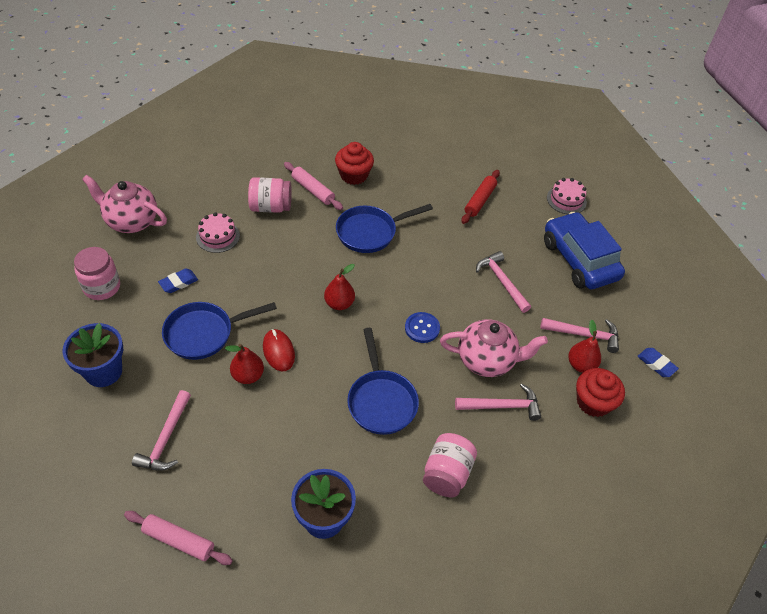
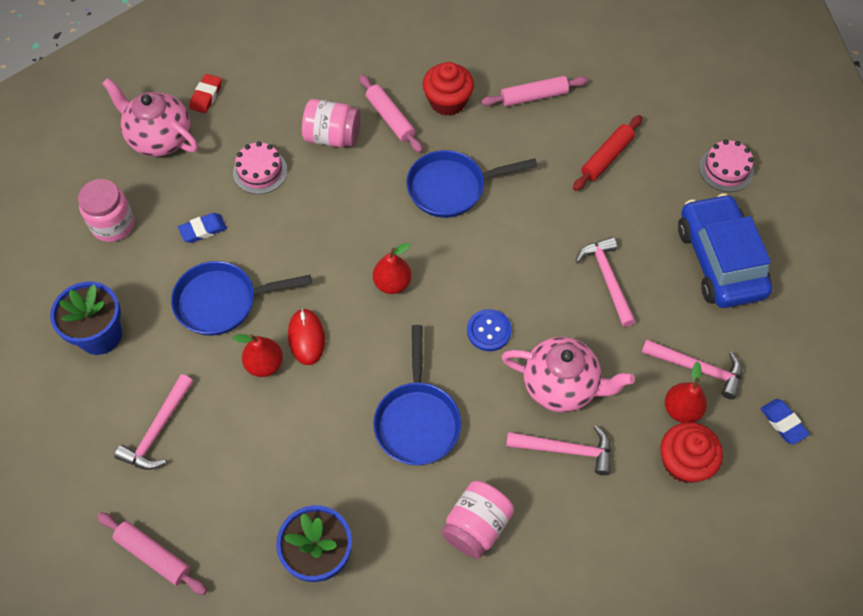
camera: 15 degrees right, 10 degrees up
(164, 188) = (206, 96): none -> red eraser
(417, 166) = (534, 97): none -> pink rolling pin

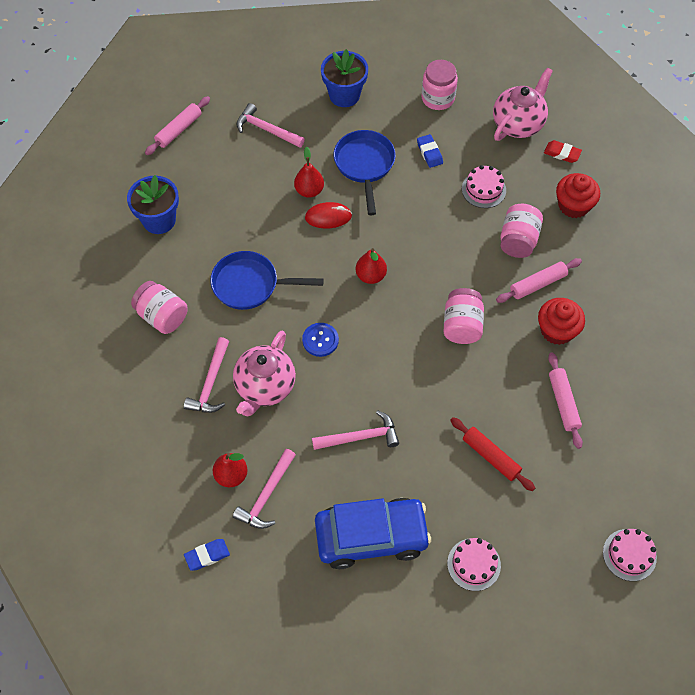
camera: 95 degrees right, 0 degrees up
(451, 188) = (462, 325): blue pan -> pink jar
(684, 48) = (629, 555): none -> pink cake
(684, 462) = (186, 469): red cupcake -> red cupcake (573, 205)

